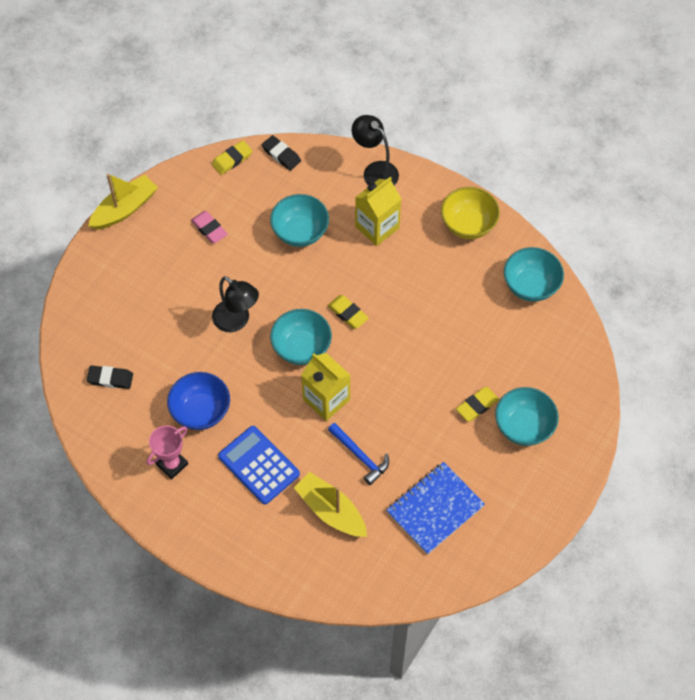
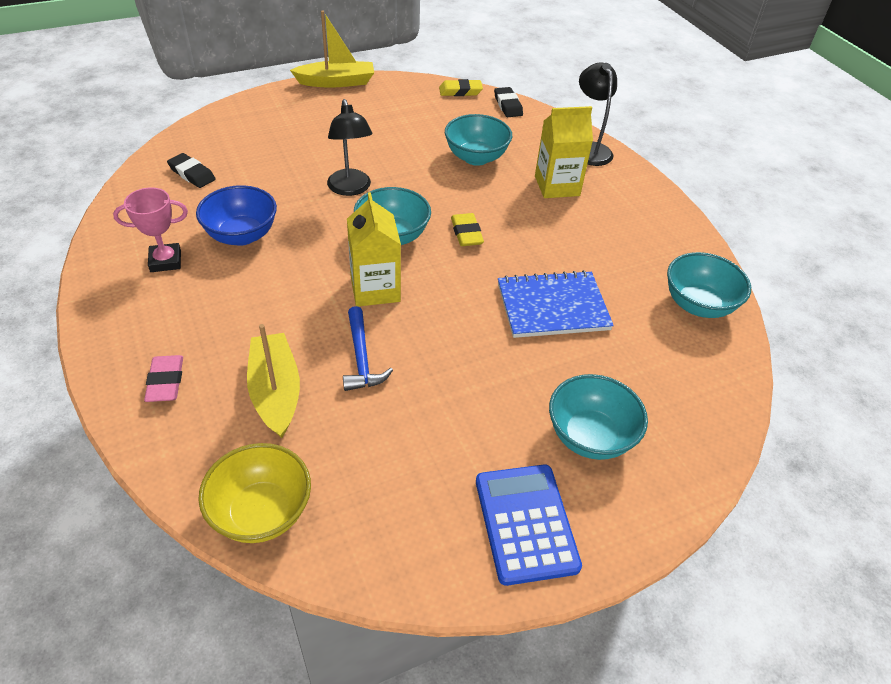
camera: 30 degrees right, 15 degrees down
(209, 229) = (394, 121): pink eraser -> pink eraser (165, 382)
(258, 465) = (246, 307): blue calculator -> blue calculator (525, 523)
(435, 509) = (399, 462): blue notebook -> blue notebook (552, 306)
(468, 224) = (659, 225): yellow bowl -> yellow bowl (261, 512)
(477, 405) = (545, 383): yellow eraser -> none

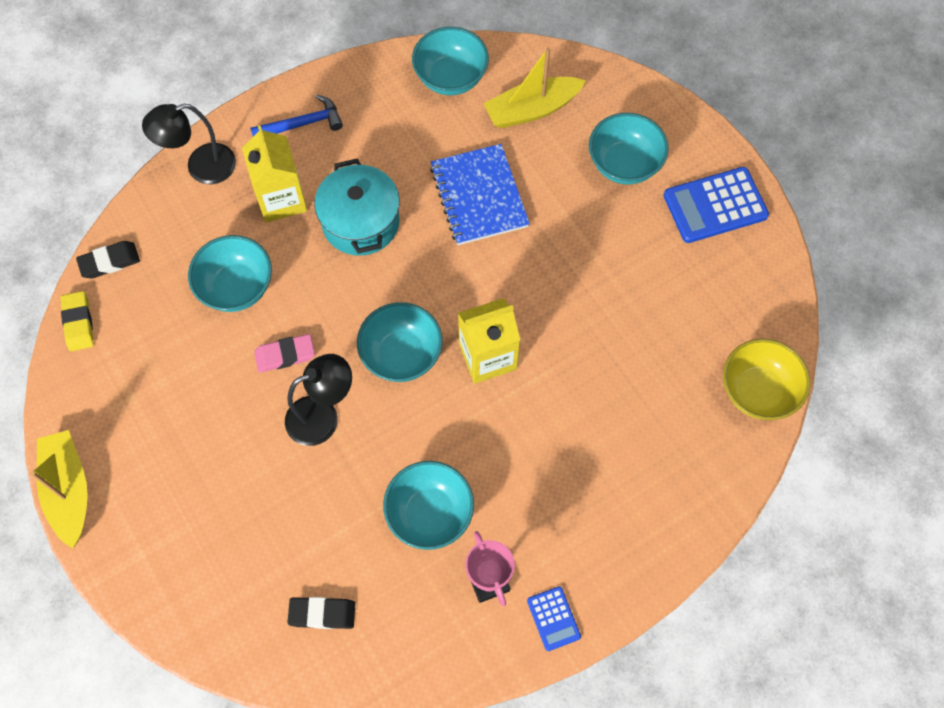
camera: 95 degrees left, 20 degrees up
(110, 296) = (553, 618): none -> blue calculator
(165, 382) = (651, 515): pink eraser -> pink eraser (285, 355)
(192, 174) = (322, 613): black eraser -> black eraser turned 60 degrees clockwise
(242, 235) = (430, 514): blue bowl -> turquoise bowl
(275, 392) = (639, 414): yellow boat -> yellow boat (532, 110)
(361, 358) = (581, 351): blue hammer -> blue hammer (302, 124)
(466, 233) = (382, 282): yellow eraser -> none
(529, 227) = (361, 222): none -> turquoise pot

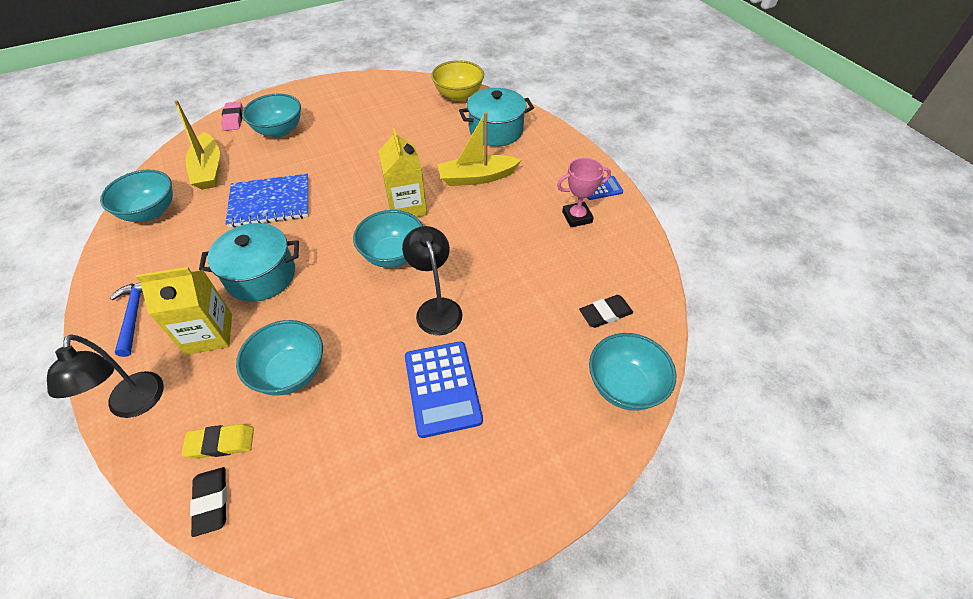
camera: 85 degrees left, 15 degrees down
(68, 490) = (483, 539): yellow boat -> yellow boat (477, 177)
(78, 323) = (279, 536): yellow eraser -> yellow eraser (221, 443)
(285, 355) = (372, 334): pink eraser -> pink eraser (233, 119)
(322, 613) = (605, 313): black eraser -> black eraser turned 60 degrees clockwise
(430, 514) = (526, 245): turquoise bowl -> turquoise bowl (624, 386)
(671, 457) = (496, 130): none -> turquoise pot
(715, 206) = (328, 97): blue calculator -> blue calculator (442, 388)

